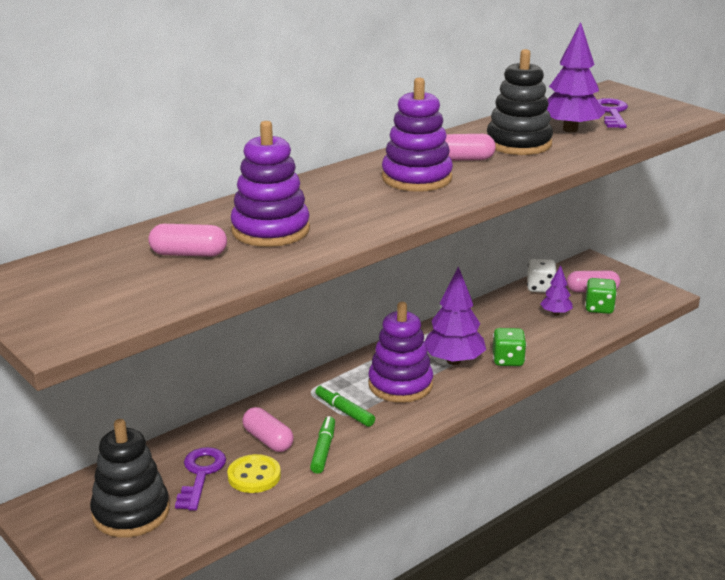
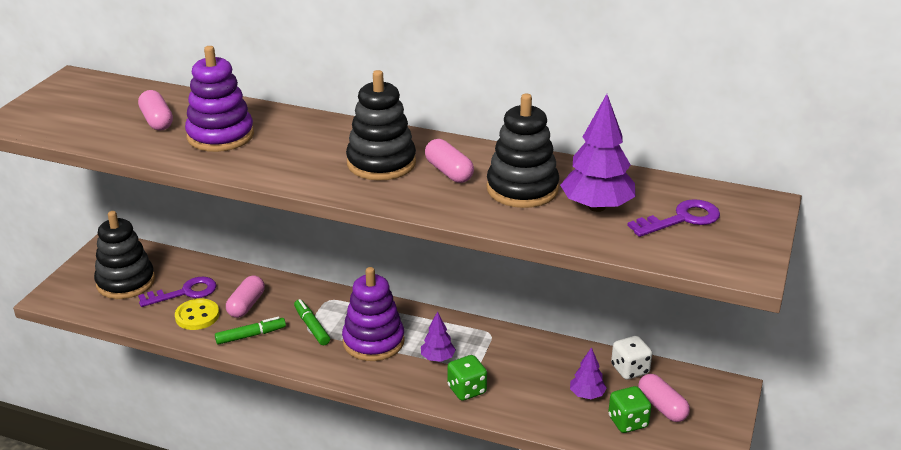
camera: 60 degrees right, 5 degrees up
(344, 411) = (312, 326): green marker -> green marker turned 45 degrees counterclockwise
(416, 178) = (381, 163): purple stacking toy -> black stacking toy
(453, 361) = (437, 358): purple tree -> purple tree, size x0.55

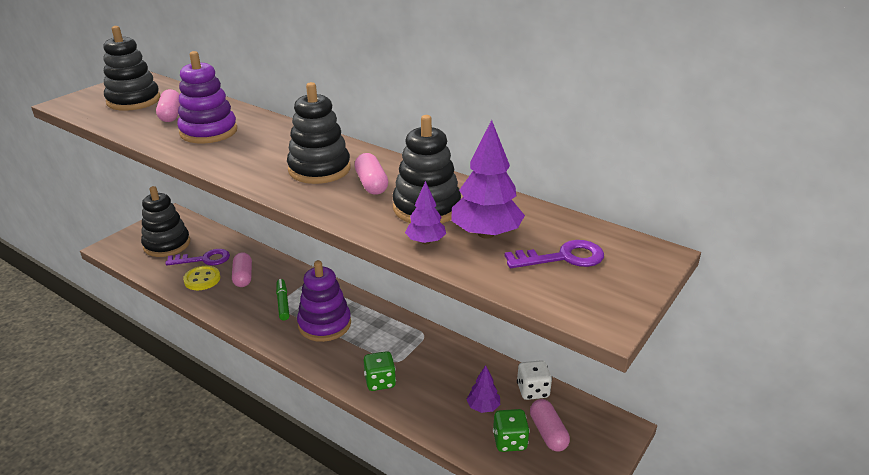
camera: 15 degrees right, 0 degrees up
(94, 108) = (133, 100): none -> black stacking toy
(246, 305) = (243, 277): pink capsule -> pink capsule turned 45 degrees counterclockwise
(251, 335) = (232, 302): green marker -> none
(437, 358) = (369, 348): purple tree -> purple tree (425, 241)

